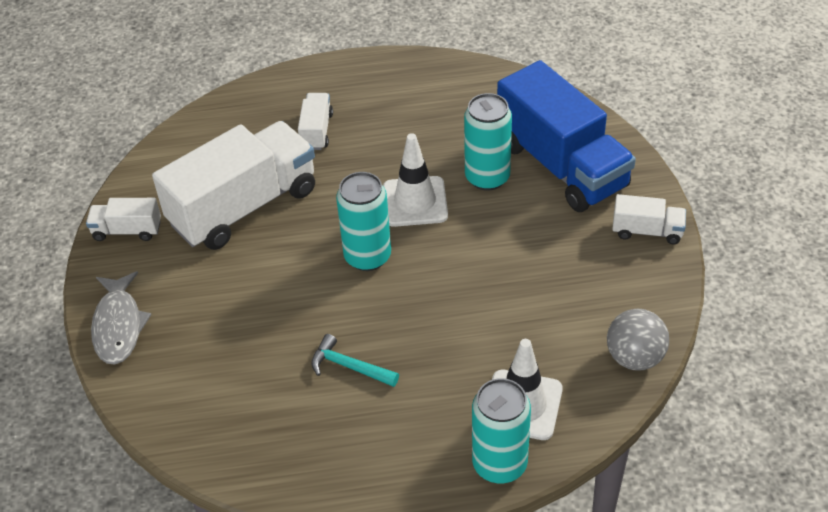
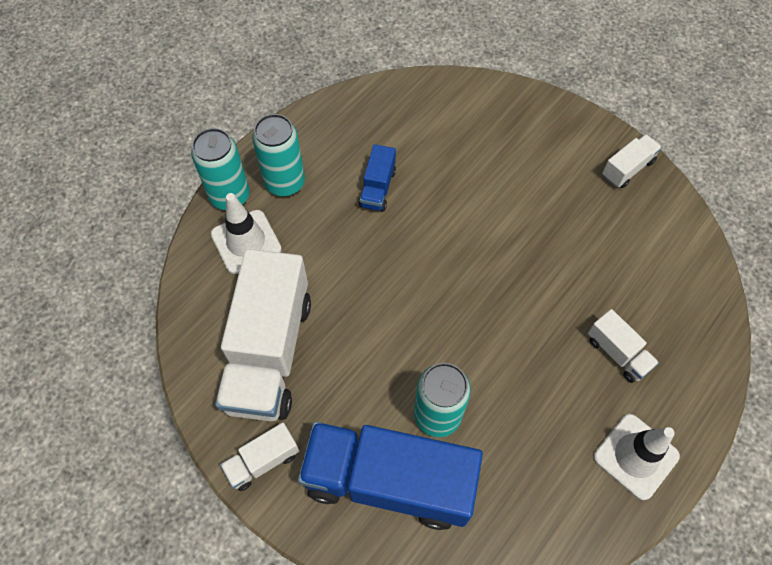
camera: 135 degrees right, 15 degrees up
(118, 326) = (543, 112): grey fish -> none
(244, 207) = (580, 244): white truck -> white truck (269, 352)
(349, 366) = (378, 188): turquoise hammer -> blue truck
(367, 256) = (451, 271): turquoise can -> turquoise can (285, 183)
(415, 202) = (468, 345): white traffic cone -> white traffic cone (635, 456)
(634, 357) = (194, 331): grey ball -> none

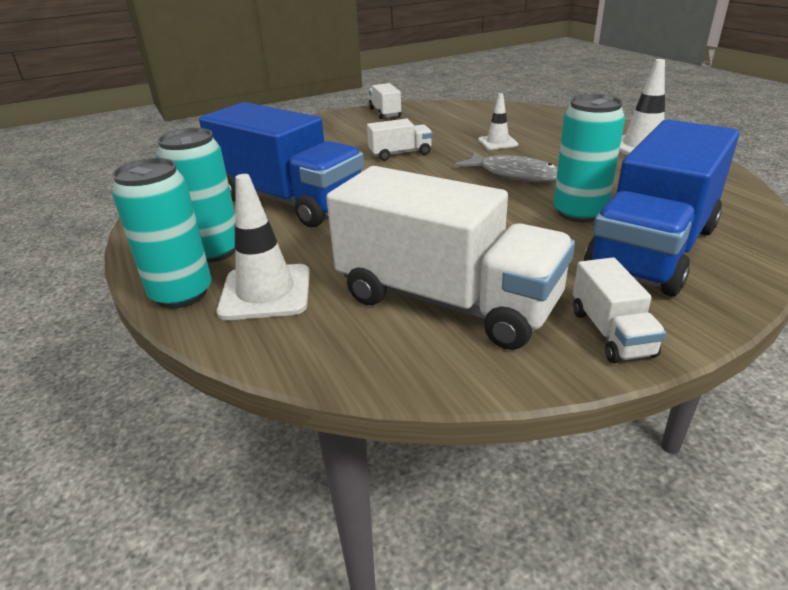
camera: 65 degrees left, 30 degrees down
(378, 188) = (289, 201): blue truck -> blue truck, size x2.22
(502, 344) = (515, 175): none -> grey fish
(583, 308) = (497, 142): none -> white traffic cone
(617, 353) = (546, 138): white truck -> white truck (400, 154)

